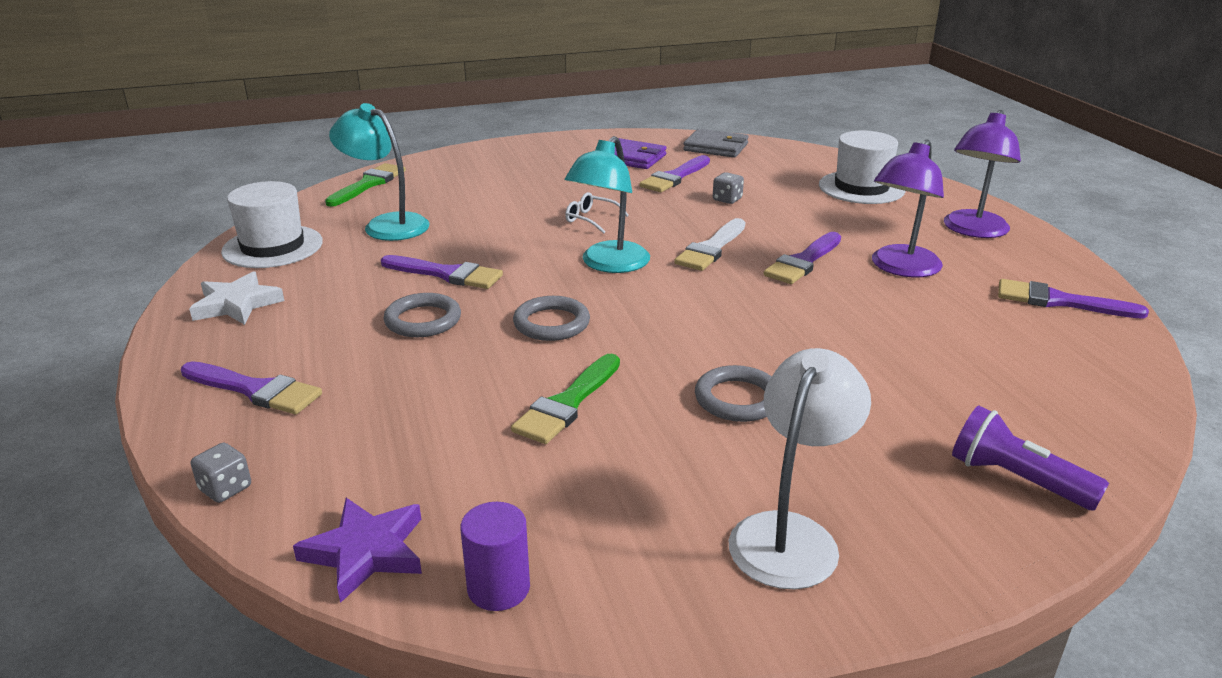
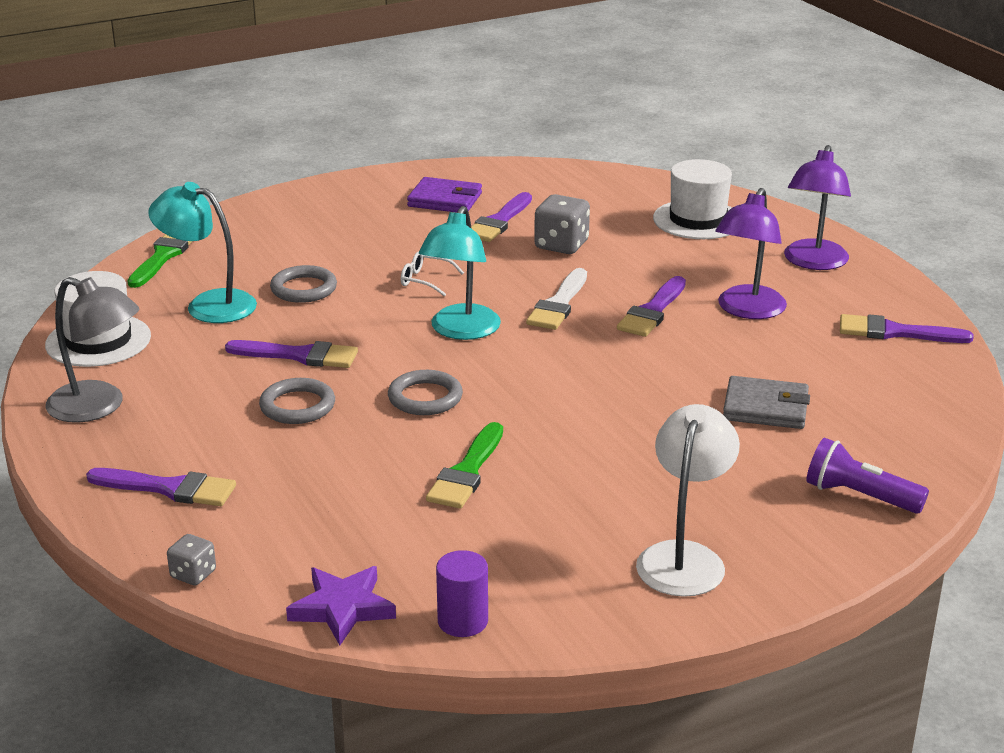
camera: 10 degrees left, 0 degrees up
(236, 304) = (98, 407): white star -> grey lamp
(716, 147) = (534, 179): grey wallet -> grey wallet (765, 408)
(727, 199) = (561, 245): grey dice -> grey dice, size x1.76
(738, 399) = (618, 452): grey ring -> grey ring (304, 289)

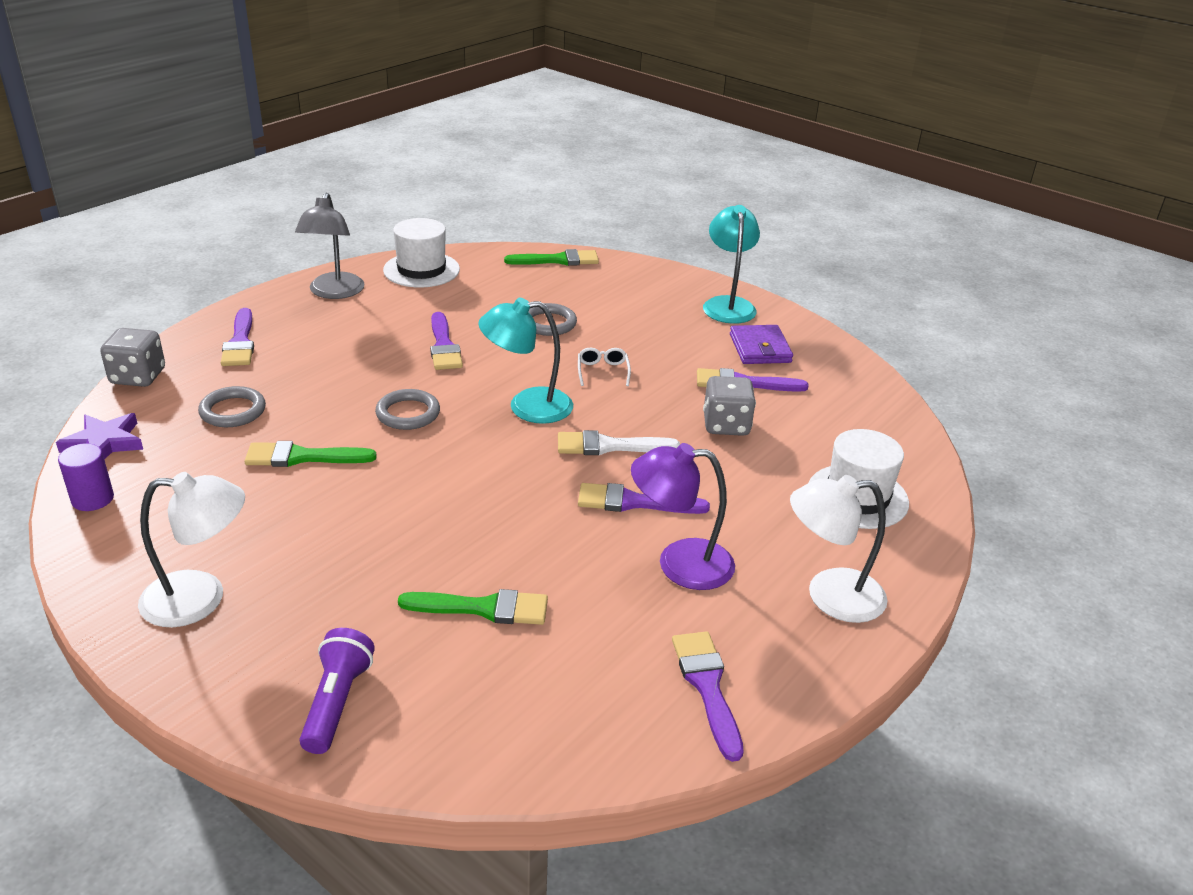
camera: 65 degrees right, 5 degrees up
(193, 574) = (138, 377): grey dice -> grey dice, size x1.76
(208, 304) = (498, 294): turquoise lamp -> turquoise lamp (728, 305)
(297, 406) = (369, 363): grey ring -> grey ring (233, 411)
(765, 408) = (483, 608): grey wallet -> green brush
(813, 262) = (829, 596): purple lamp -> white lamp

